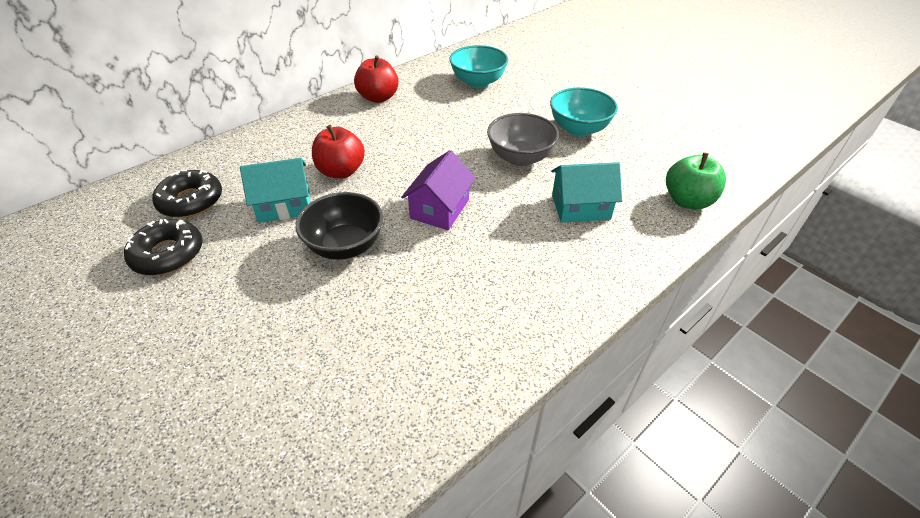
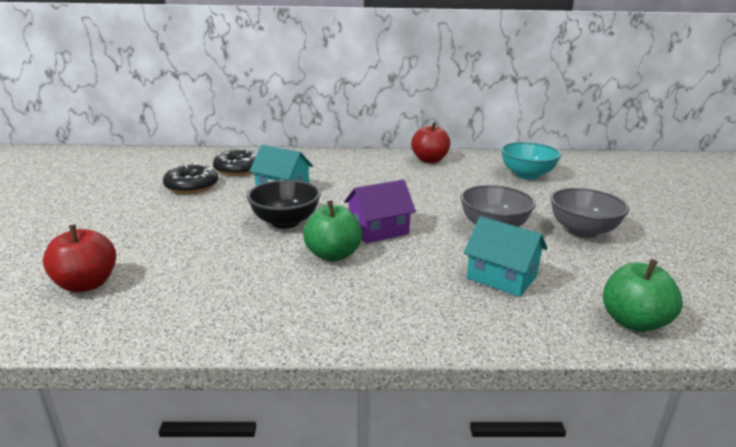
camera: 40 degrees right, 20 degrees down
(341, 171) = (343, 187): red apple -> red apple (87, 284)
(438, 259) = (333, 255): none -> green apple
(579, 129) = (582, 231): turquoise bowl -> grey bowl

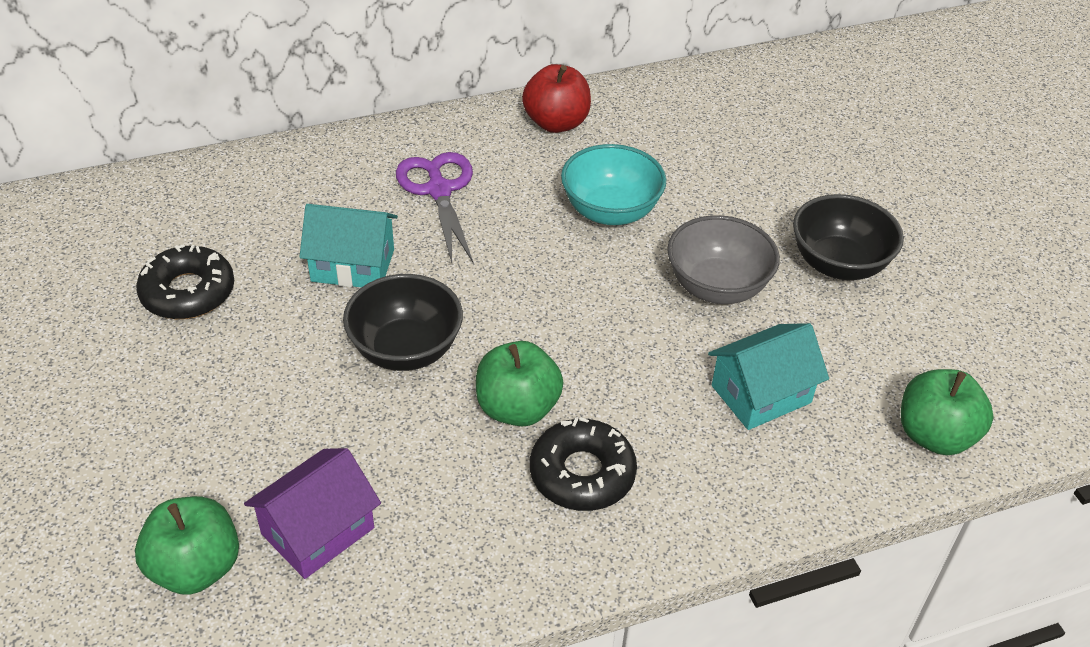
camera: 20 degrees left, 20 degrees up
(87, 284) = (195, 568): red apple -> green apple
(238, 169) = (239, 223): black donut -> black donut (582, 474)
(349, 172) = (439, 190): none -> purple scissors
(378, 230) = (556, 334): purple house -> purple house (318, 531)
(501, 277) = (761, 394): turquoise house -> turquoise house turned 45 degrees counterclockwise
(527, 175) = (724, 134): turquoise bowl -> turquoise bowl (610, 211)
(582, 231) = (838, 264): grey bowl -> black bowl

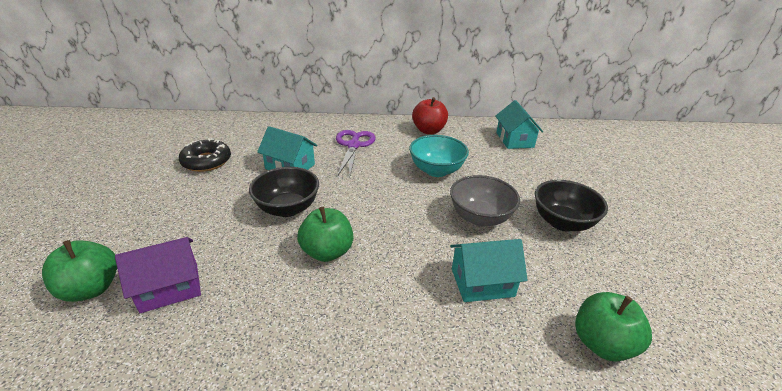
camera: 20 degrees right, 10 degrees down
(582, 474) = (342, 299): black donut -> none
(713, 111) = (514, 140): none -> turquoise house

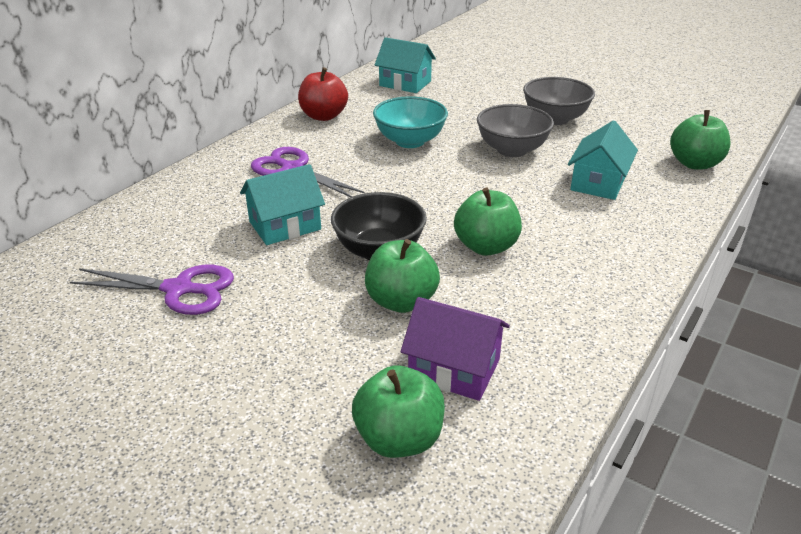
camera: 55 degrees left, 0 degrees up
(170, 288) = (454, 369): purple house -> purple house turned 75 degrees counterclockwise
(206, 161) = (179, 289): black donut -> purple scissors
(236, 238) = (401, 301): none -> green apple
(562, 222) = (555, 119): black bowl -> grey bowl

